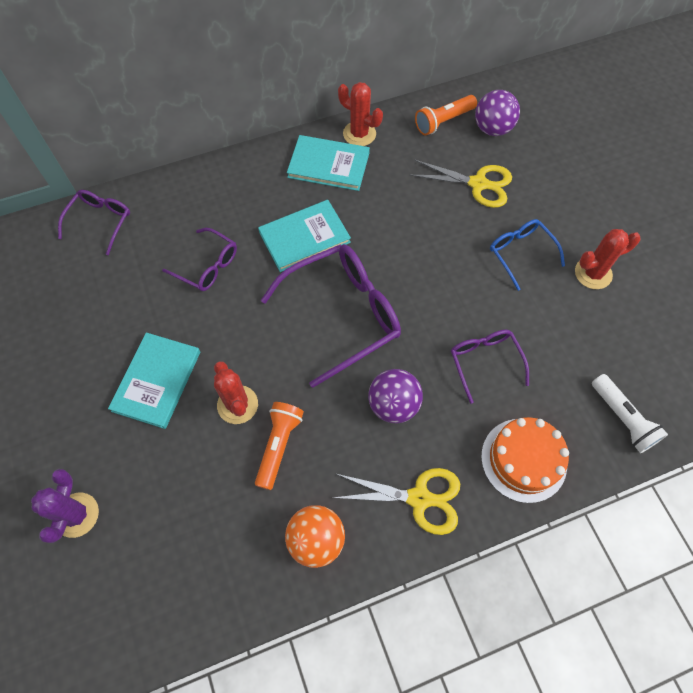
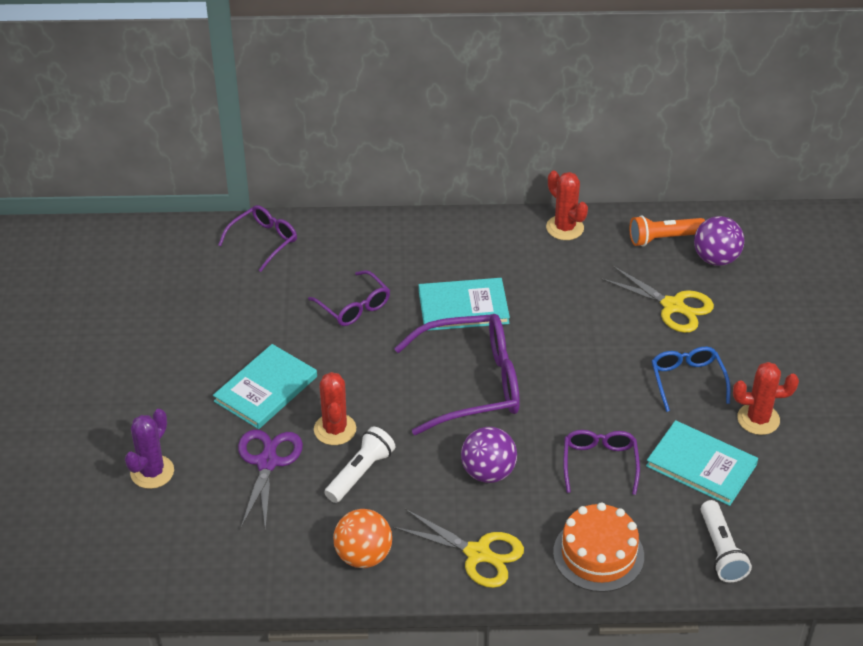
camera: 20 degrees right, 20 degrees down
(187, 464) = (267, 463): none -> purple scissors
(278, 446) = (360, 473): orange flashlight -> white flashlight
(328, 165) = (518, 248): turquoise book -> turquoise book (701, 465)

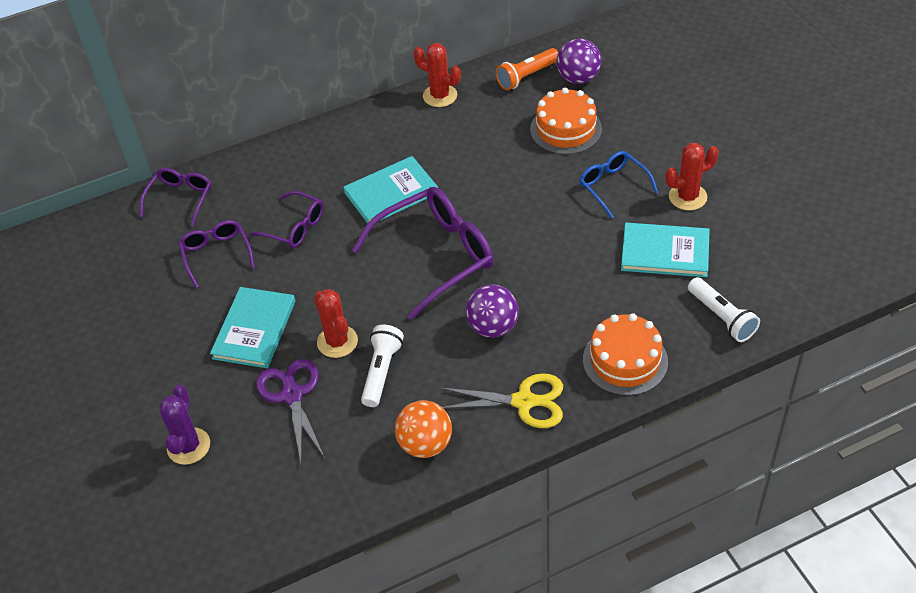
camera: 20 degrees left, 5 degrees up
(599, 463) = (582, 283): purple glasses -> purple glasses (216, 254)
(672, 306) = (566, 129): yellow scissors -> orange cake

